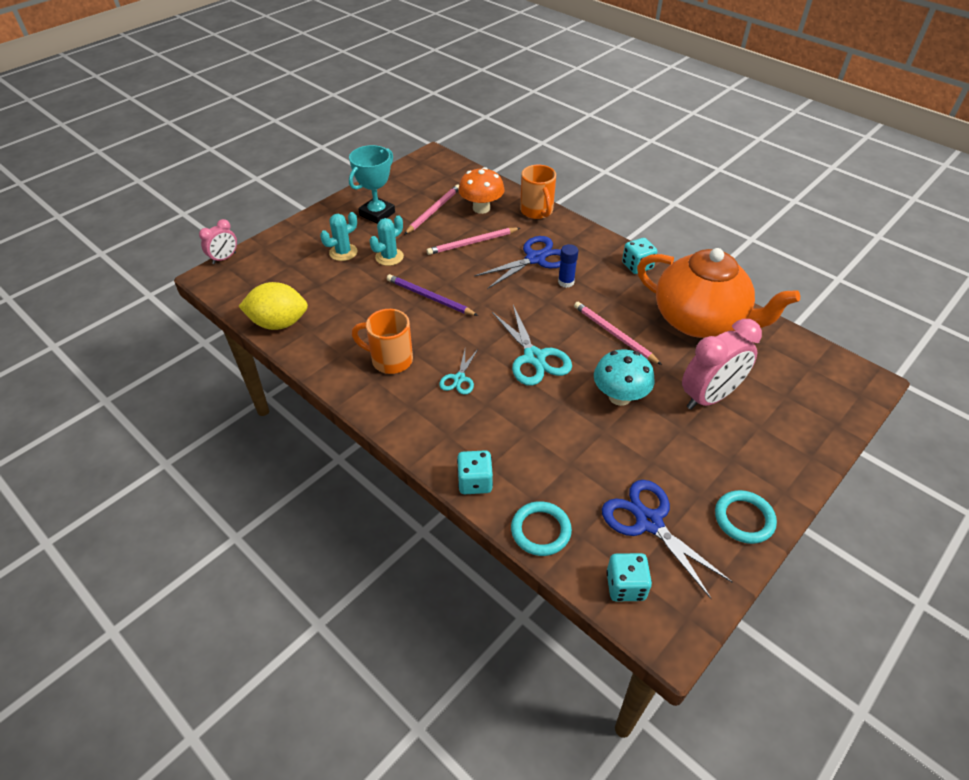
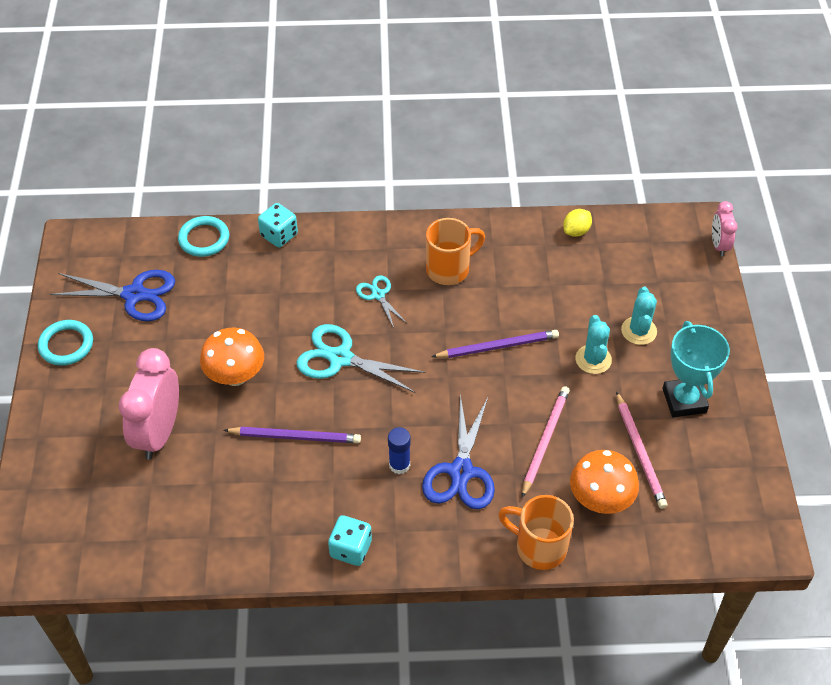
camera: 135 degrees right, 5 degrees up
(279, 323) = (576, 231): yellow lemon -> yellow lemon, size x0.52
(614, 334) = (295, 437): pink pencil -> purple pencil
(619, 397) = (235, 376): turquoise mushroom -> orange mushroom
(625, 586) = (120, 247): turquoise dice -> none
(700, 321) = (227, 519): orange teapot -> none

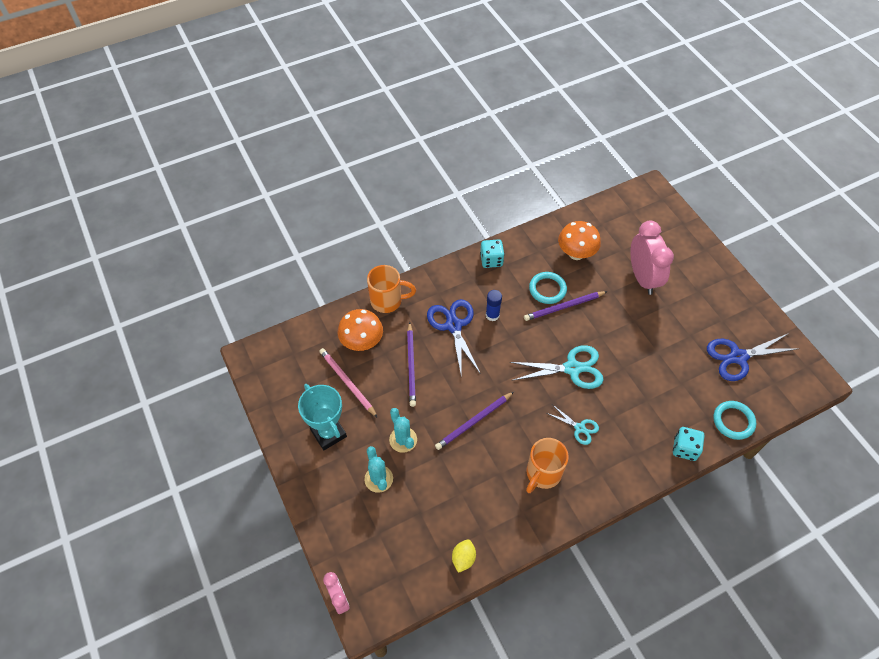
camera: 155 degrees right, 5 degrees up
(66, 345) = (745, 306): turquoise ring -> turquoise ring (547, 289)
(235, 376) = (628, 329): orange mushroom -> orange mushroom (576, 253)
(545, 441) = (411, 366): pink pencil -> purple pencil

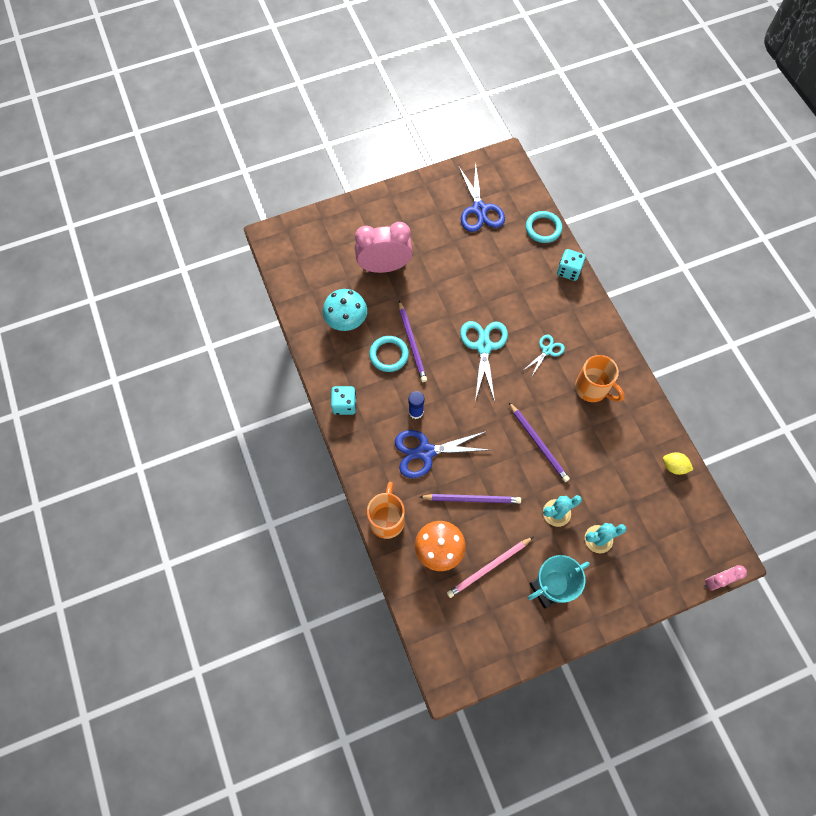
camera: 85 degrees left, 10 degrees up
(576, 253) = (346, 321): orange mushroom -> turquoise mushroom

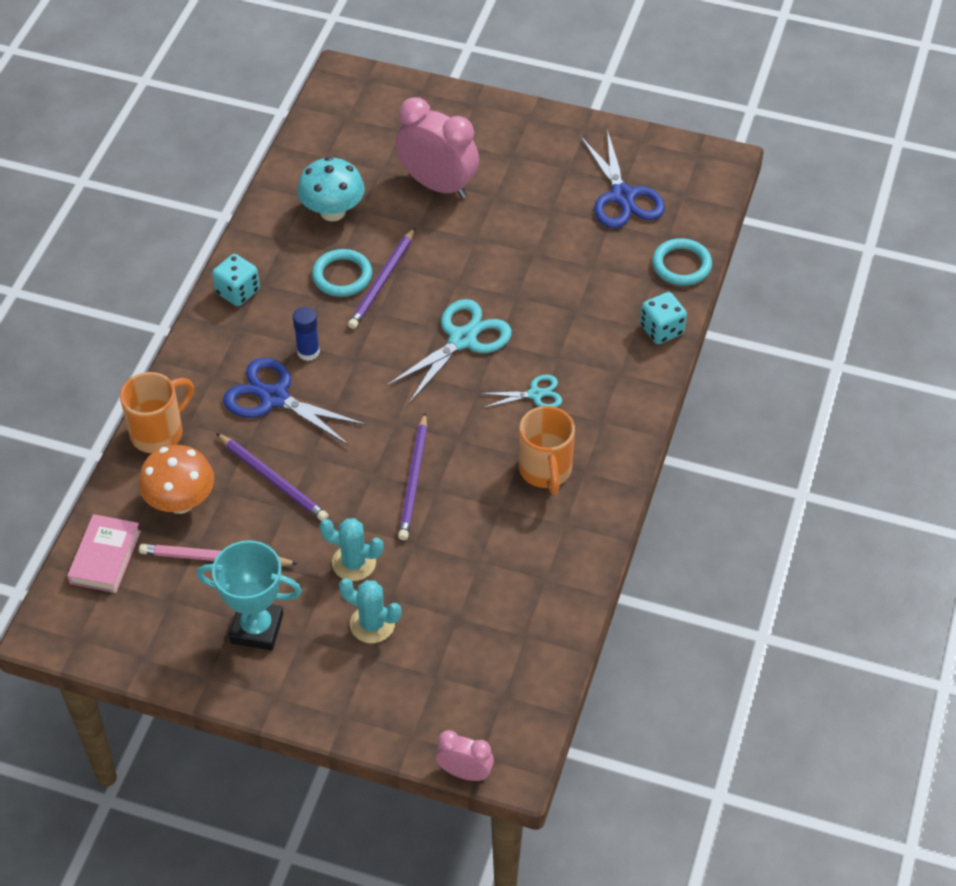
camera: 40 degrees right, 15 degrees down
(433, 614) = (105, 557): none -> pink book
(479, 209) = (622, 196): blue scissors -> blue scissors turned 45 degrees counterclockwise
(674, 466) = (553, 620): yellow lemon -> none

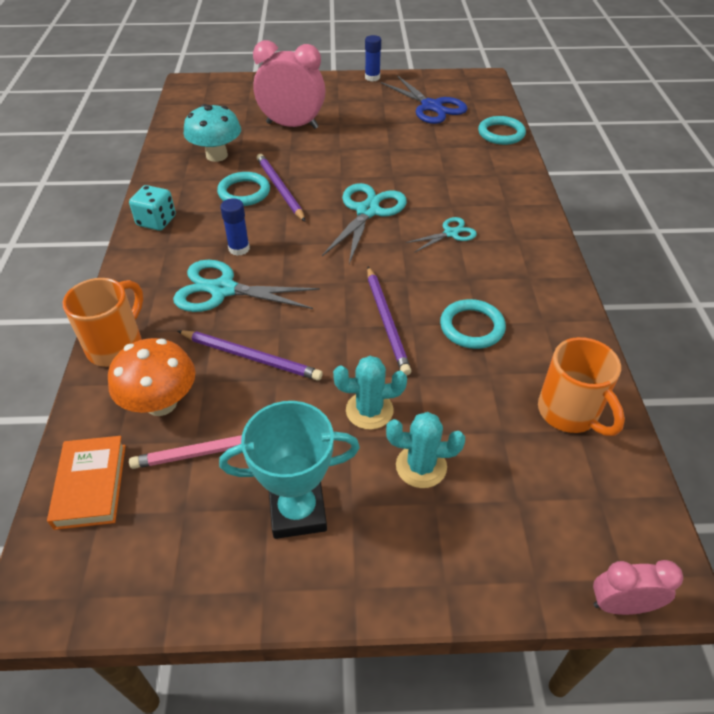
camera: 20 degrees left, 5 degrees down
(105, 557) = (91, 485): pink book -> orange book
(274, 398) = (223, 290): blue scissors -> turquoise scissors
(382, 281) = (280, 189): purple pencil -> purple pencil turned 150 degrees clockwise
(491, 510) = (472, 327): none -> turquoise ring
(545, 470) = (497, 284): orange mug -> orange mug (569, 413)
(576, 123) = (372, 77): none -> blue glue stick
(661, 330) = (517, 172): turquoise dice -> none

